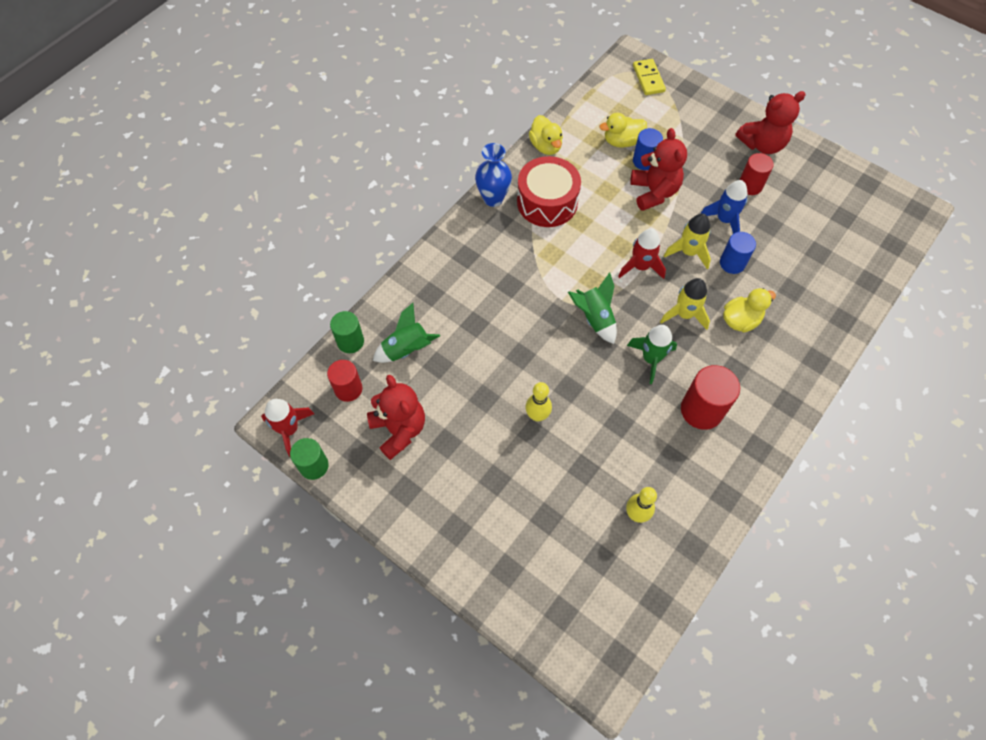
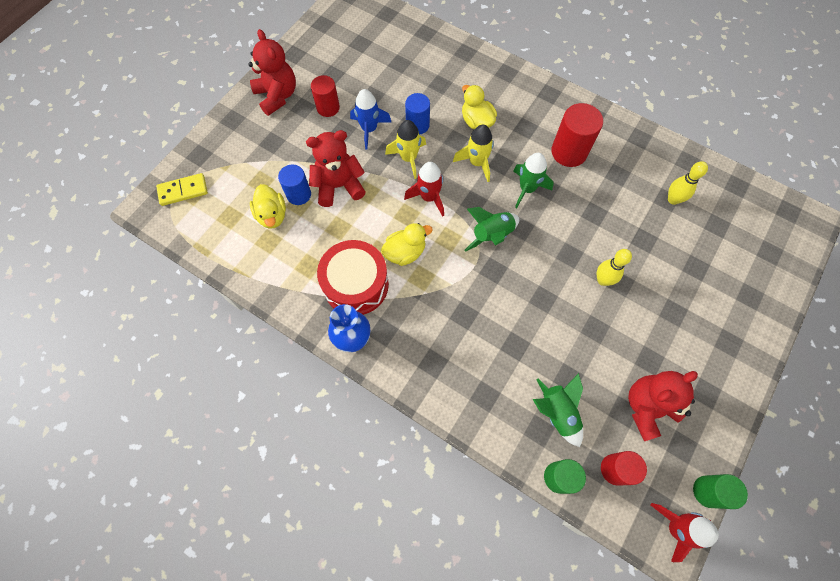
camera: 95 degrees left, 5 degrees up
(546, 146) = (278, 290): yellow duck -> yellow duck (405, 252)

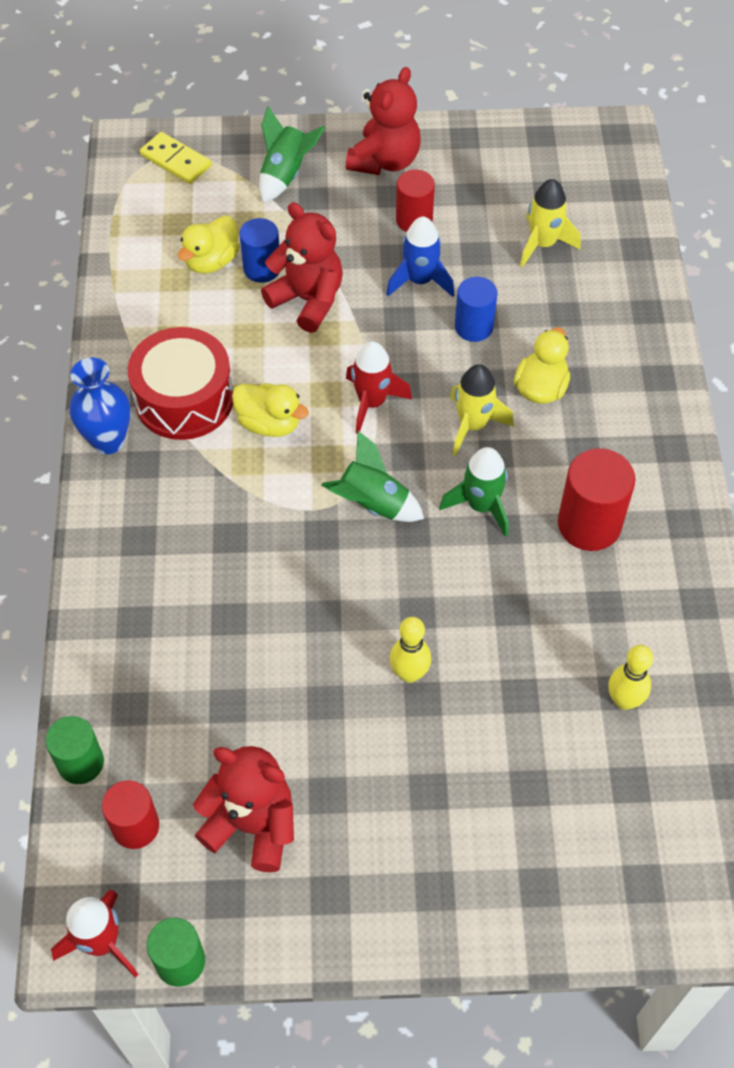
camera: 55 degrees right, 10 degrees down
(408, 158) = (412, 347): yellow rocket -> yellow rocket (542, 244)
(557, 413) = (168, 716): green rocket -> green rocket (285, 175)

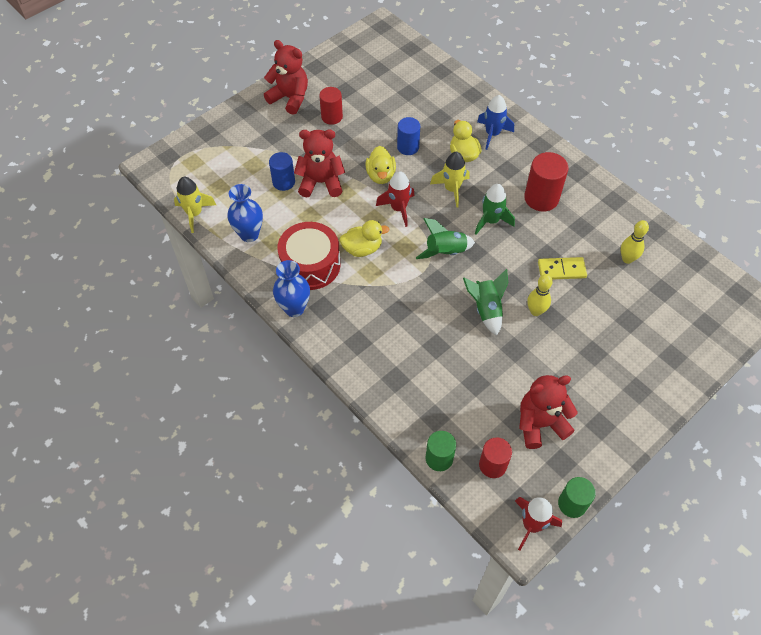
camera: 40 degrees left, 0 degrees up
(151, 309) = (249, 234): none -> blue vase
(176, 161) = (185, 158): yellow domino -> yellow domino (561, 270)
(212, 261) = (255, 194): yellow duck -> yellow duck (380, 175)
(285, 175) = (248, 132): green rocket -> green rocket (486, 309)
(385, 161) = (290, 98): red teddy bear -> red teddy bear turned 45 degrees counterclockwise
(420, 281) = (363, 142): blue rocket -> blue rocket (492, 134)
(542, 244) = (400, 93): yellow rocket -> yellow rocket (194, 214)

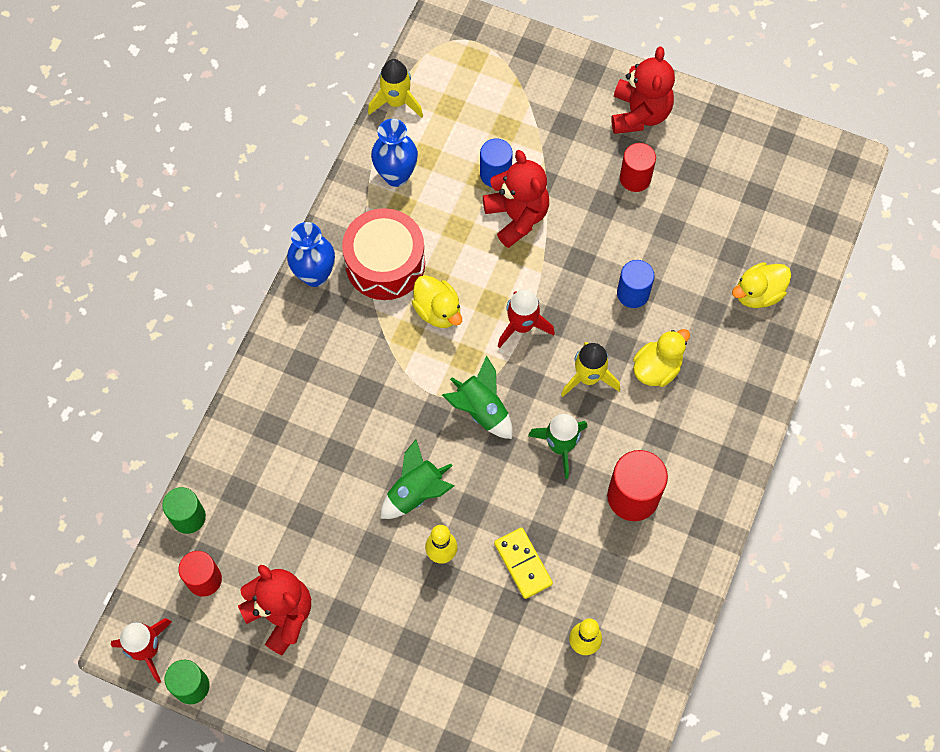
camera: 65 degrees right, 10 degrees up
(380, 175) = (566, 281): yellow duck -> yellow duck (758, 293)
(492, 134) = (716, 391): blue rocket -> none

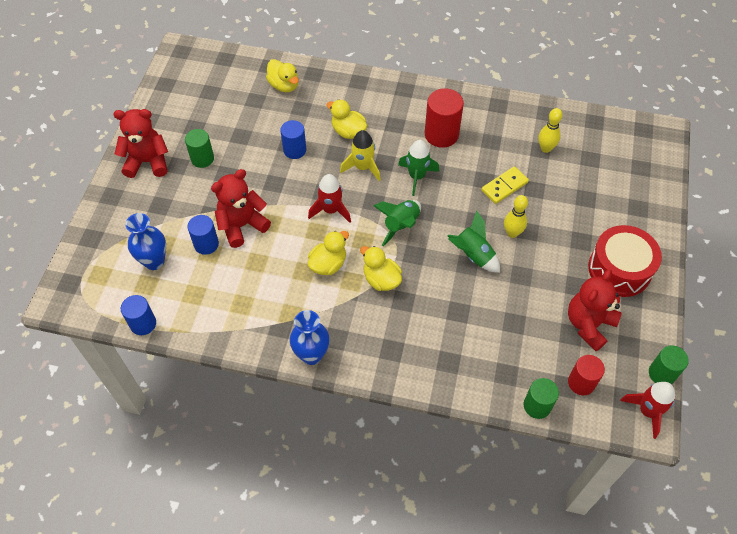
camera: 100 degrees left, 10 degrees down
(385, 263) = (293, 306): red drum -> red drum (619, 269)
(396, 102) = (143, 324): yellow rocket -> blue cylinder
(396, 175) = (213, 312): blue vase -> blue vase (154, 261)
(402, 370) = (381, 279): none -> yellow duck
(635, 178) = (202, 159): red cylinder -> green cylinder

